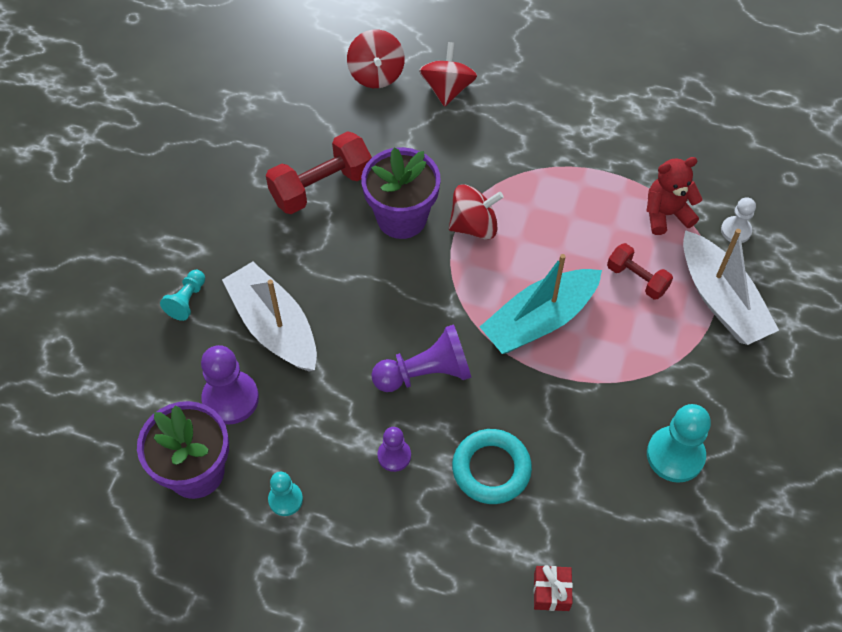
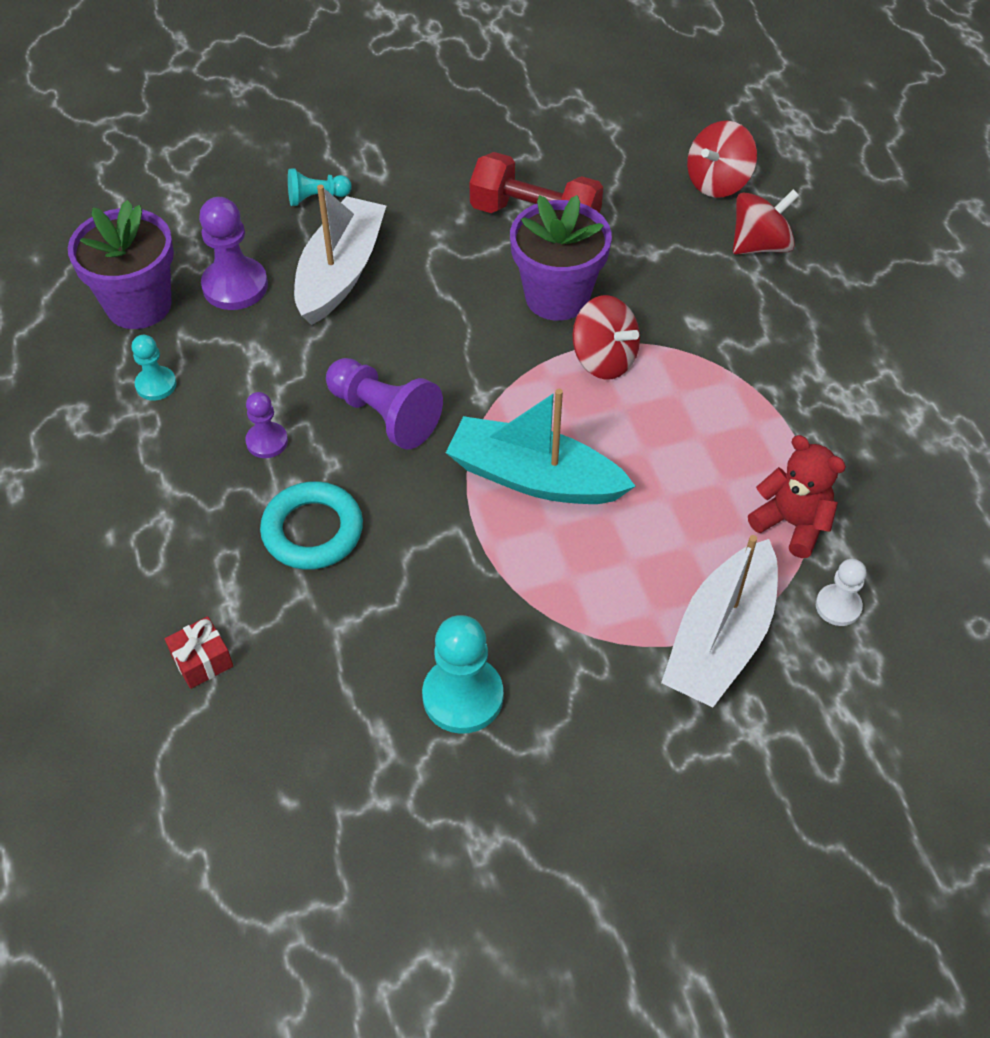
camera: 55 degrees right, 5 degrees down
(637, 279) = (672, 540): red dumbbell -> none

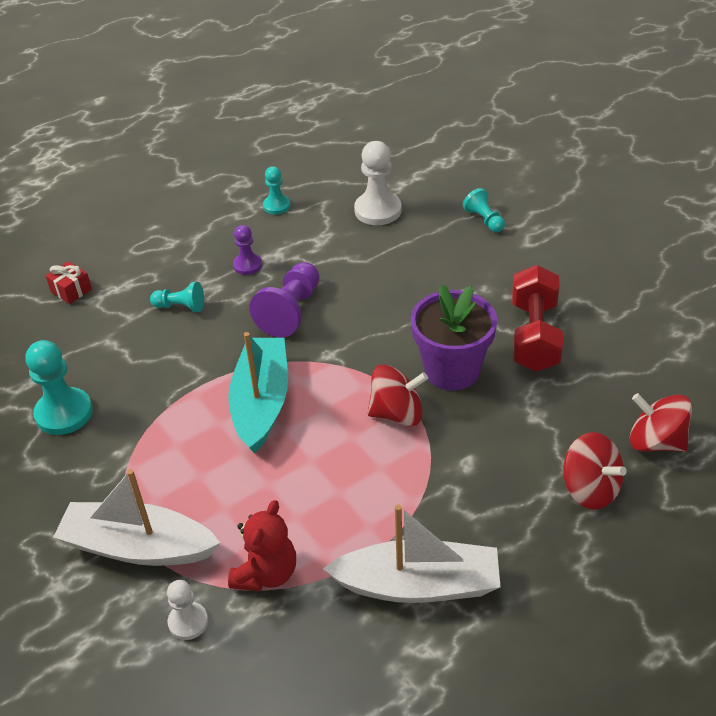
camera: 75 degrees right, 10 degrees down
(139, 305) = (340, 178): purple flower pot -> none
(235, 286) = (378, 210): purple pawn -> white pawn
(312, 531) = (180, 307): turquoise ring -> turquoise pawn
(340, 272) = (416, 252): white boat -> white boat (418, 585)
(604, 359) = (397, 414): red spinning top -> red spinning top turned 120 degrees counterclockwise

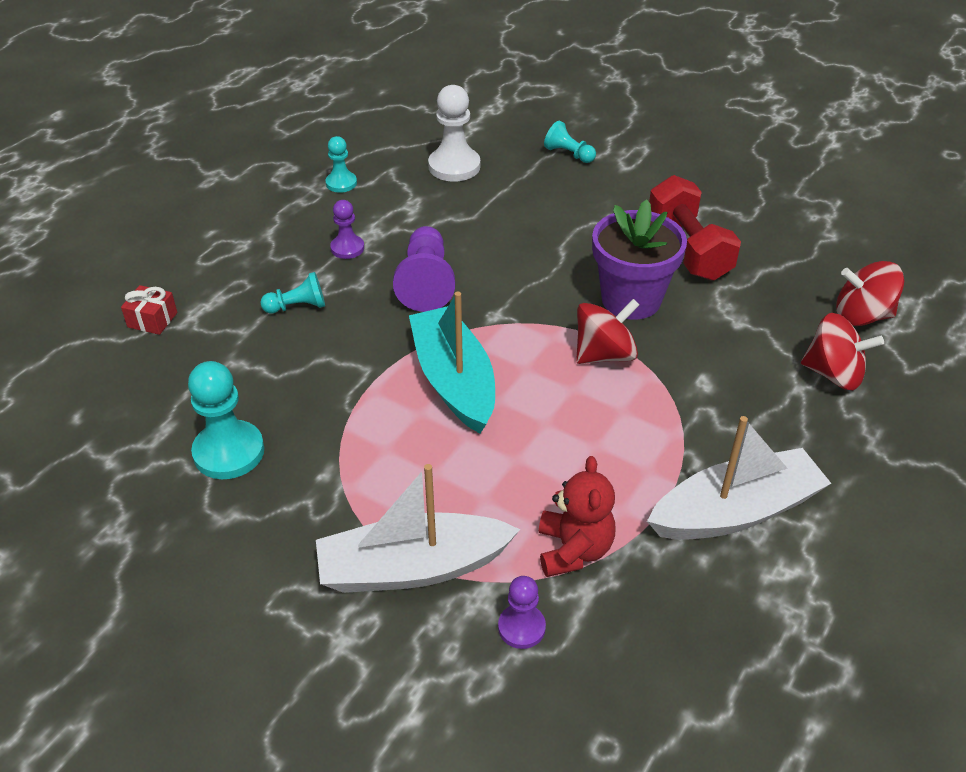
camera: 25 degrees left, 0 degrees up
(188, 622) = (521, 627): white pawn -> purple pawn

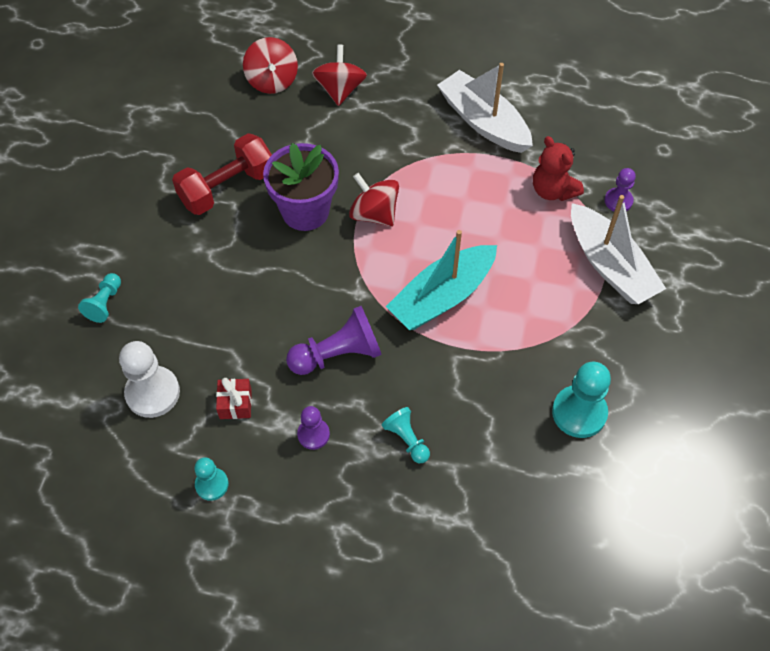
camera: 110 degrees left, 15 degrees up
(152, 320) = (472, 551): red gift -> red gift (235, 404)
(573, 550) = (553, 190): red teddy bear -> red teddy bear turned 105 degrees counterclockwise

